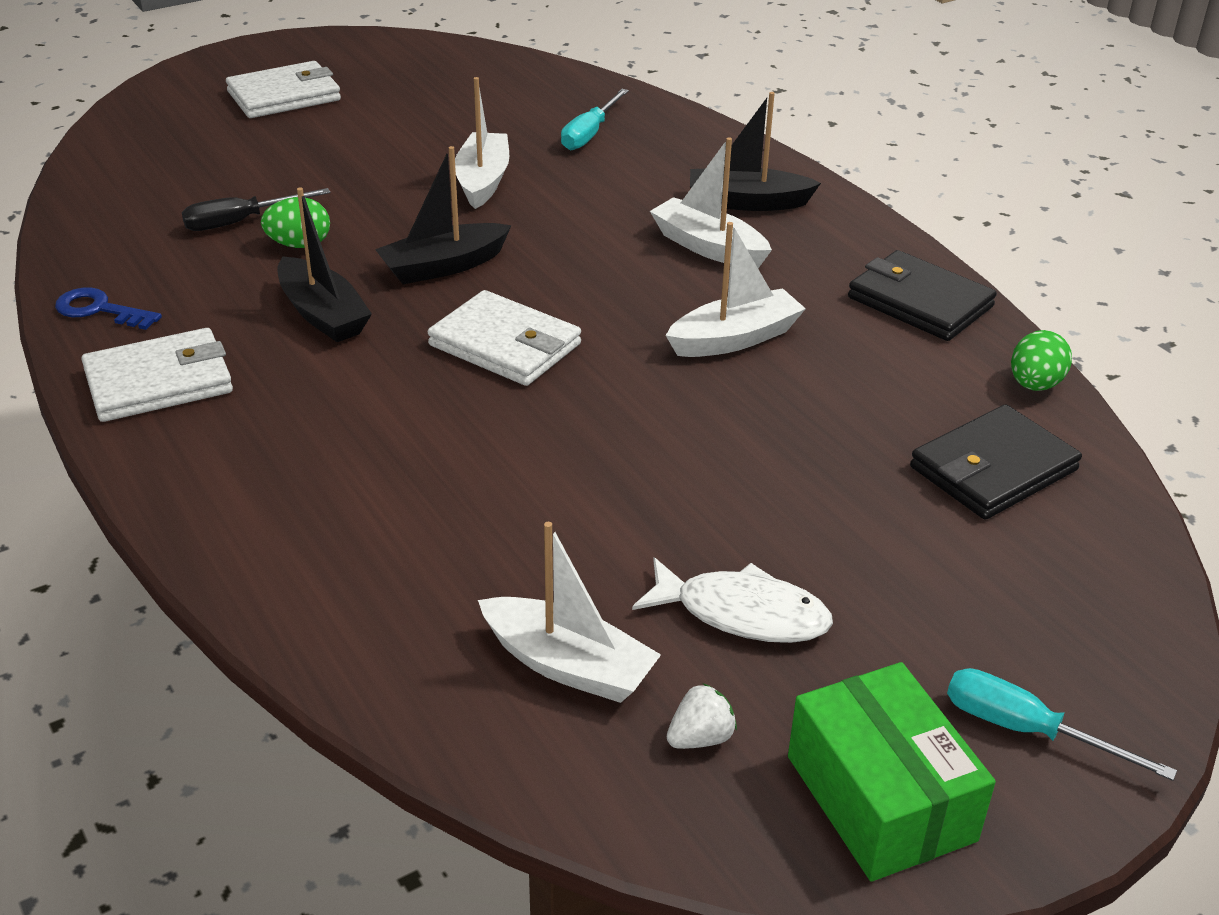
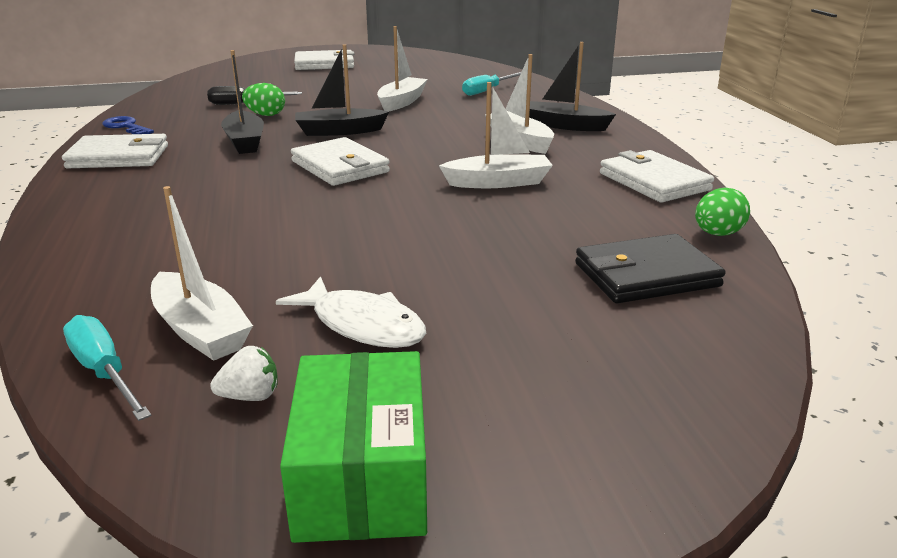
camera: 20 degrees right, 10 degrees down
(919, 302) = (654, 181): black wallet -> white wallet
(1026, 730) = (545, 455): turquoise screwdriver -> turquoise screwdriver (104, 372)

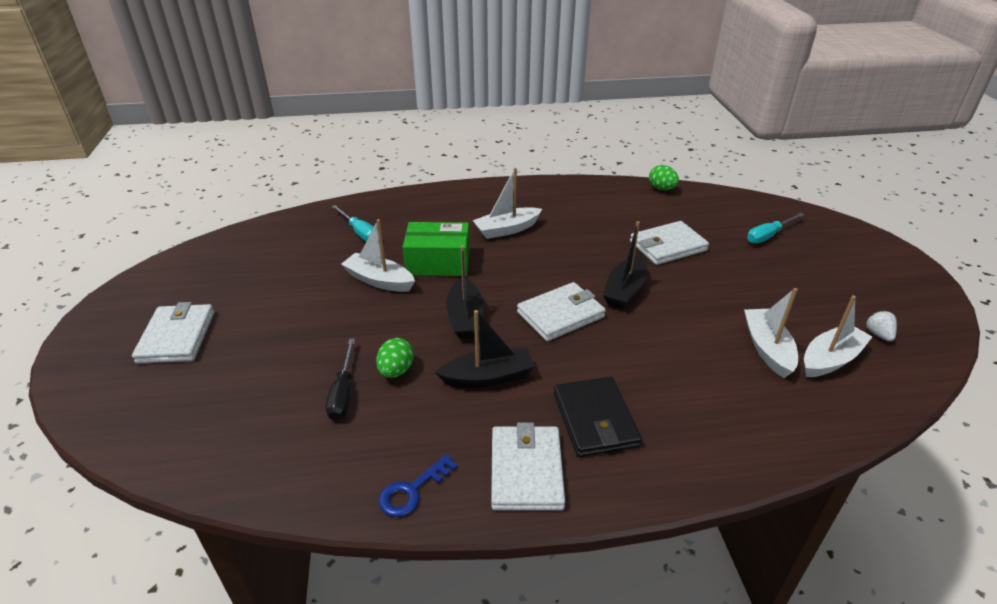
camera: 85 degrees left, 10 degrees up
(104, 372) = (887, 390): turquoise screwdriver -> turquoise screwdriver (768, 235)
(362, 325) = (799, 301): white fish -> none
(362, 476) = (910, 300): green box -> green box (438, 262)
(498, 182) = (592, 245): white boat -> white boat (767, 349)
(564, 126) = (473, 208): black boat -> black boat (625, 290)
(646, 275) = (715, 215): black wallet -> black wallet (595, 420)
(654, 181) = (588, 193): white wallet -> white wallet (667, 246)

